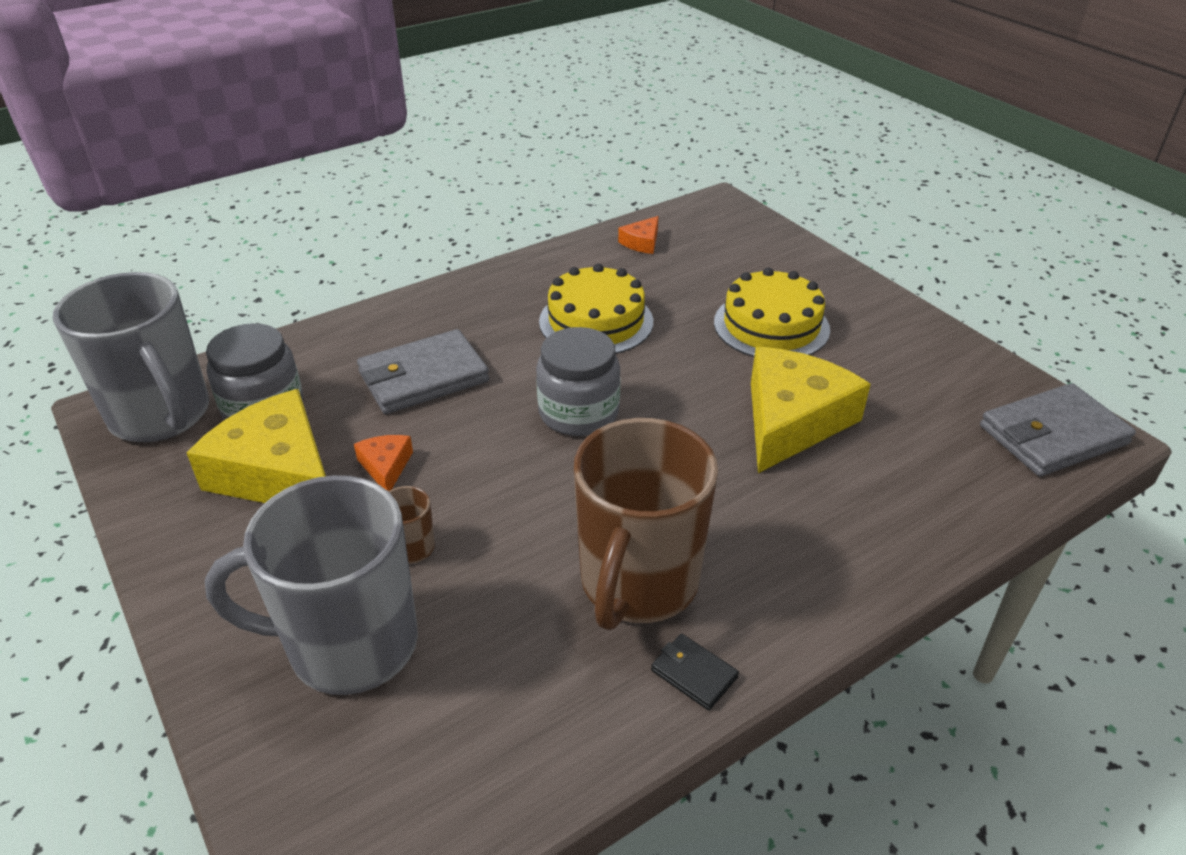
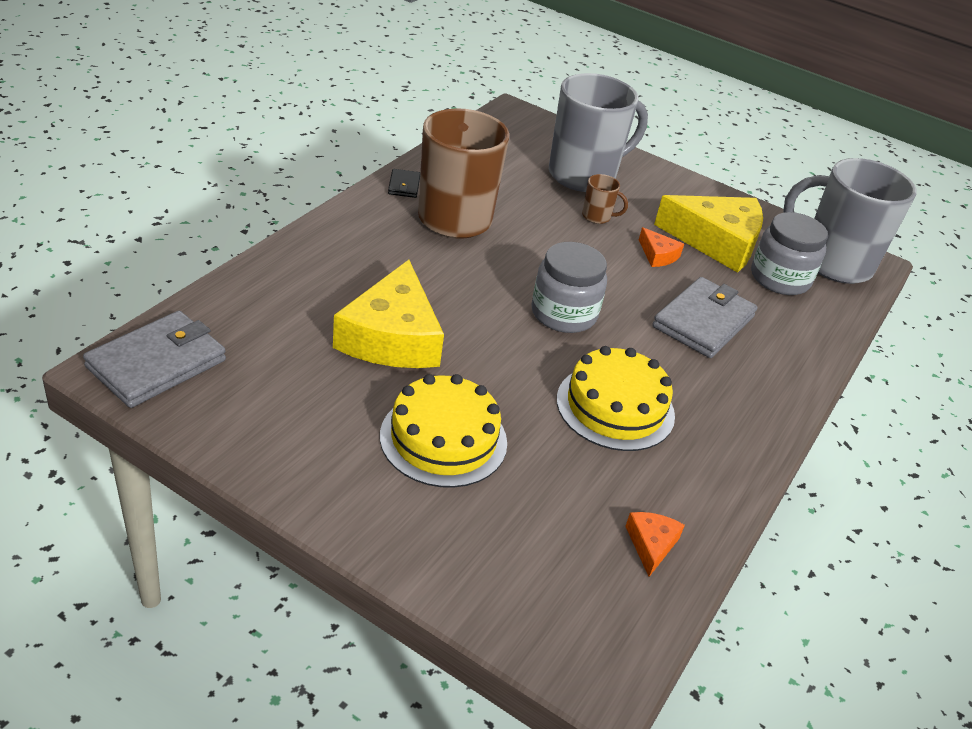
camera: 150 degrees right, 0 degrees up
(694, 674) = (404, 186): black wallet -> black wallet turned 75 degrees clockwise

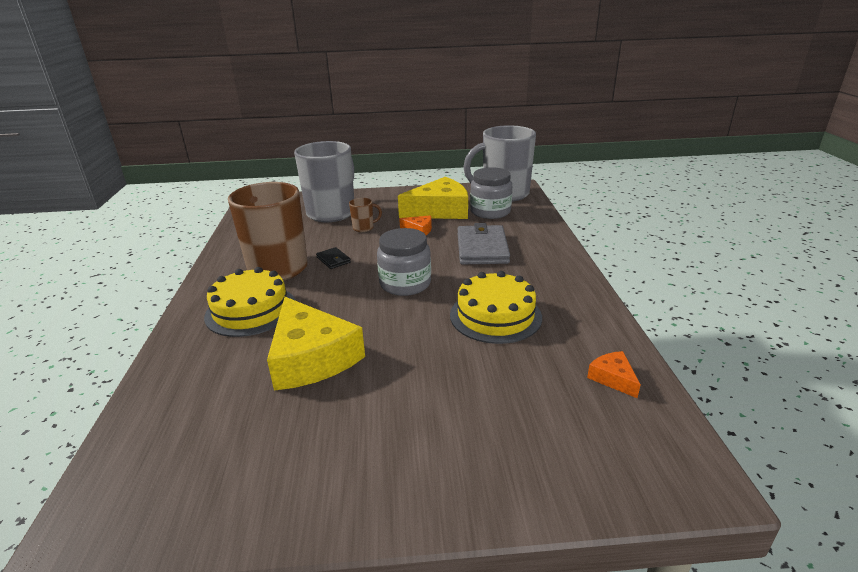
camera: 30 degrees left, 10 degrees down
(157, 363) = (122, 498): grey wallet -> none
(404, 186) = (222, 266): black wallet -> black wallet (333, 260)
(443, 439) = (421, 400): yellow cake -> yellow cake (251, 310)

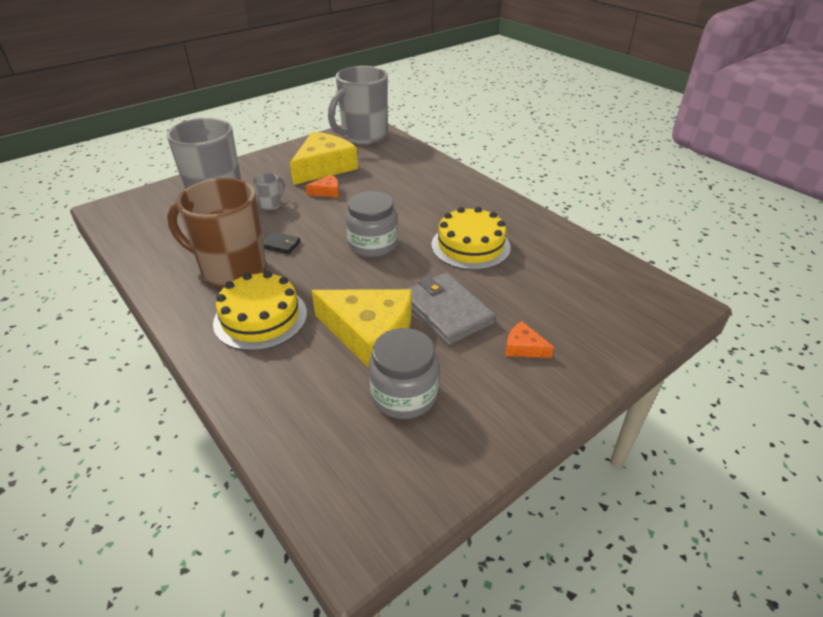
camera: 35 degrees left, 10 degrees up
(364, 228) = (271, 204): brown mug -> grey mug
(482, 248) = (400, 193): grey wallet -> grey wallet (446, 311)
(490, 212) = (370, 157): grey jar -> grey jar (404, 395)
(613, 378) = (586, 261): orange cheese -> orange cheese (523, 347)

